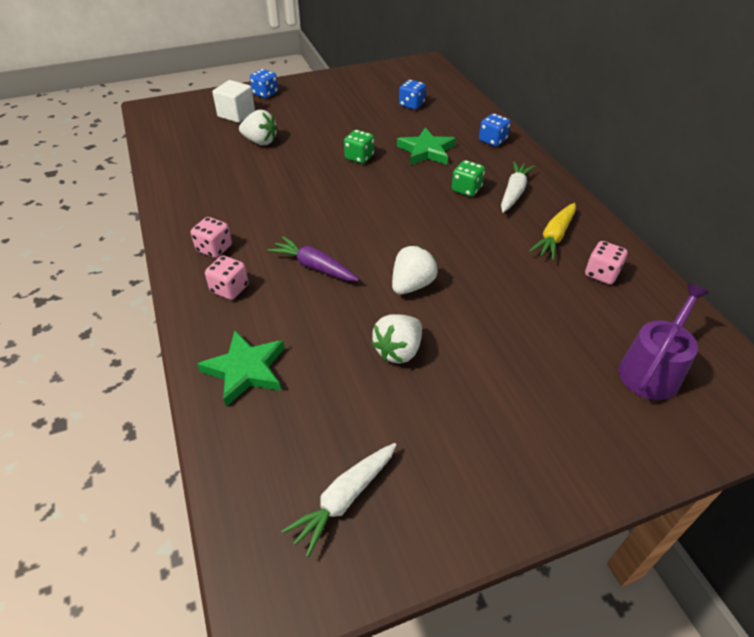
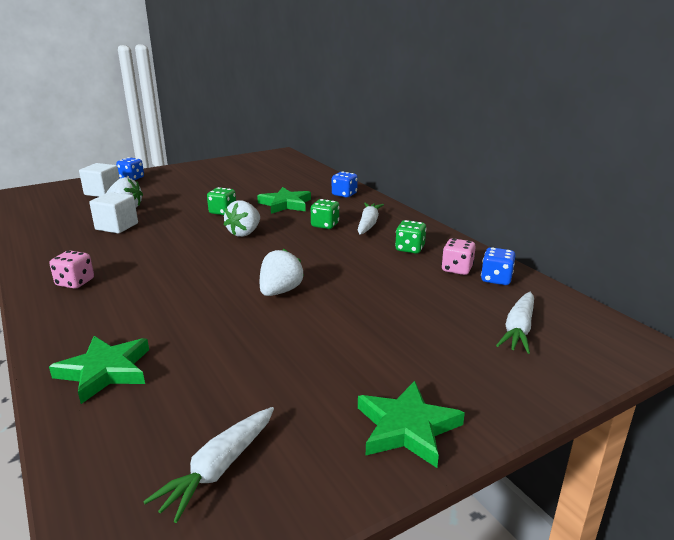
camera: 10 degrees left, 20 degrees down
(230, 289) = (90, 310): pink dice -> none
(251, 170) = (117, 226): none -> white cube
(314, 267) = (181, 287): purple carrot -> none
(398, 351) = (271, 340): white strawberry -> white strawberry (244, 233)
(411, 105) = (269, 178): blue dice -> blue dice (496, 279)
(517, 480) = (407, 428): none -> green star
(554, 236) = (410, 249): yellow carrot -> green dice
(652, 370) = (518, 329): purple watering can -> white carrot

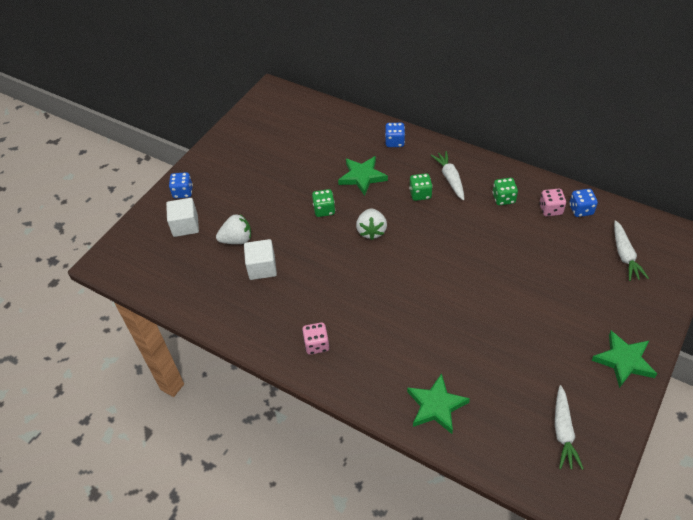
camera: 25 degrees left, 25 degrees up
(280, 291) = (463, 286): white strawberry -> none

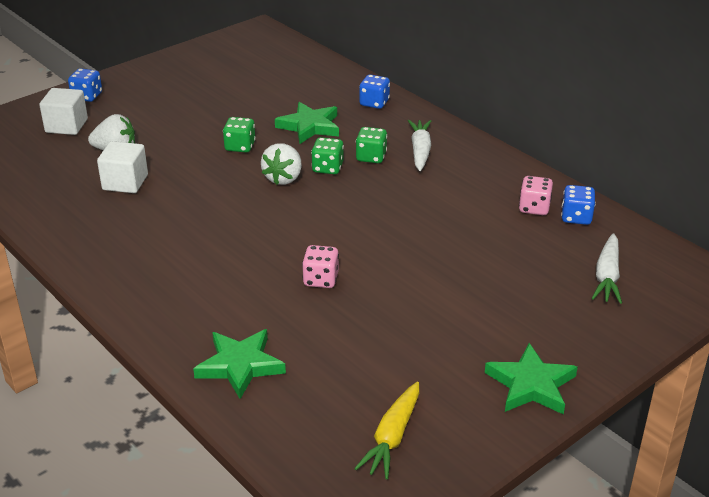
camera: 15 degrees right, 15 degrees down
(316, 344) = (135, 268): pink dice -> pink dice (321, 279)
(503, 198) = (477, 184): green dice -> green dice (327, 168)
(563, 431) = (392, 437): white carrot -> yellow carrot

